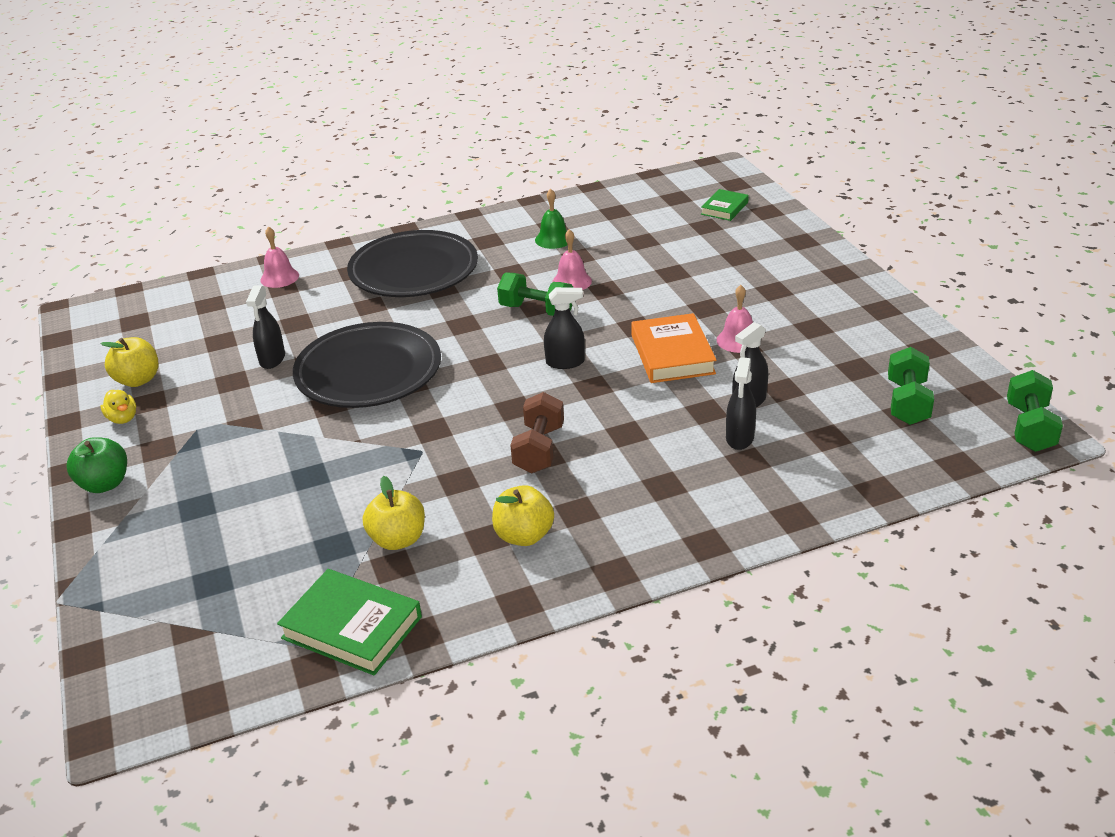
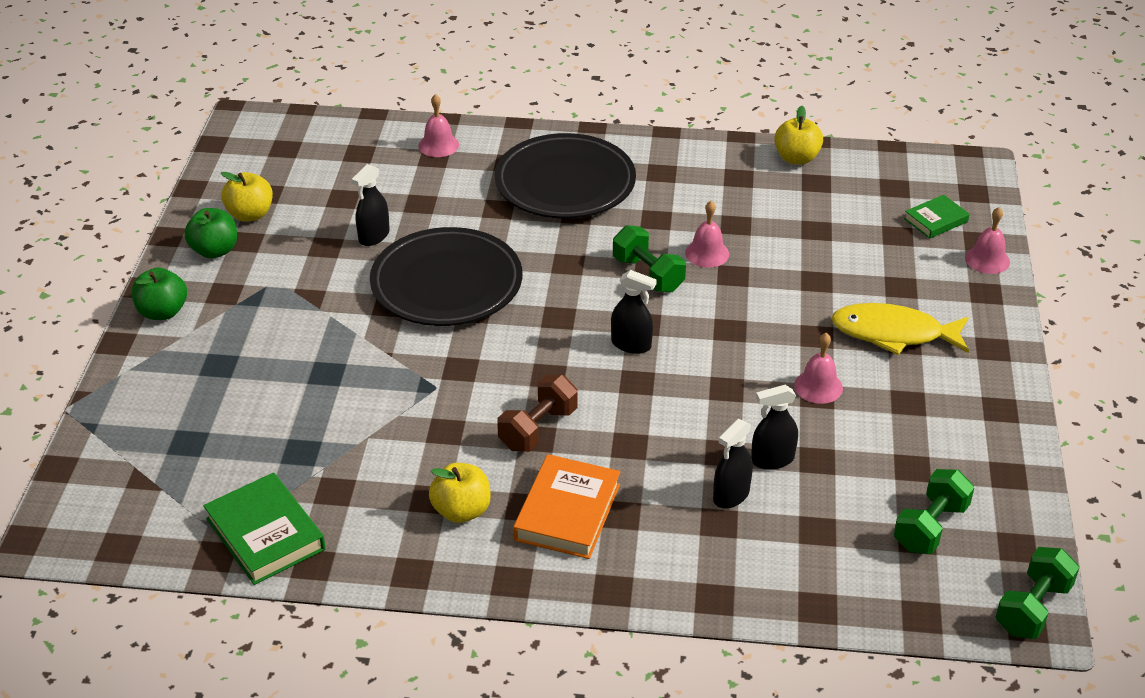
camera: 25 degrees right, 5 degrees up
(123, 418) = (215, 251): yellow duck -> green apple
(398, 539) = (356, 468): yellow apple -> yellow apple (796, 158)
(553, 239) = (727, 194): green bell -> none
(672, 354) = (740, 377): orange book -> orange book (567, 512)
(761, 287) = (893, 333): none -> yellow fish
(783, 221) = (987, 259): none -> pink bell

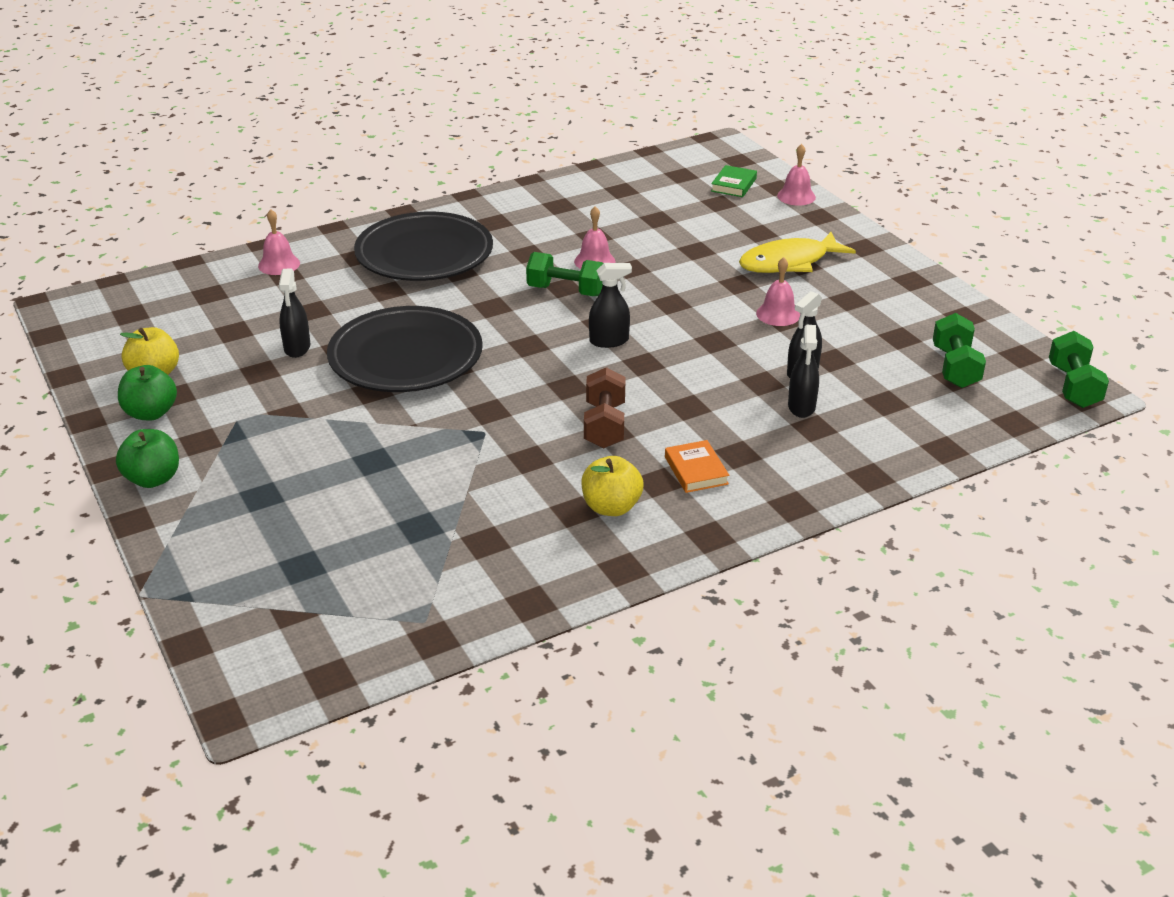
camera: 35 degrees left, 5 degrees down
(265, 534) = (461, 601): green book -> none
(567, 512) = (696, 470): orange book -> orange book, size x0.60
(796, 158) = (588, 179): yellow apple -> none

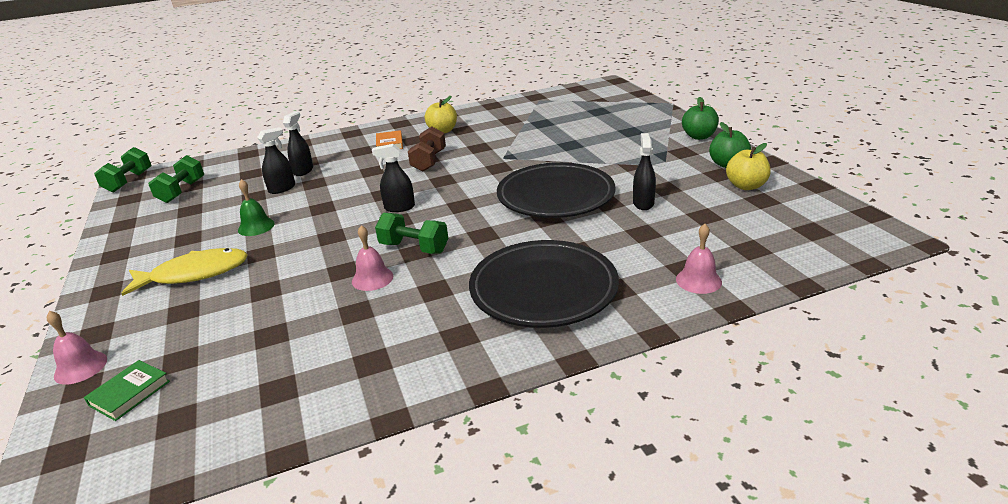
camera: 170 degrees left, 5 degrees down
(778, 314) = (256, 227): pink bell -> green bell

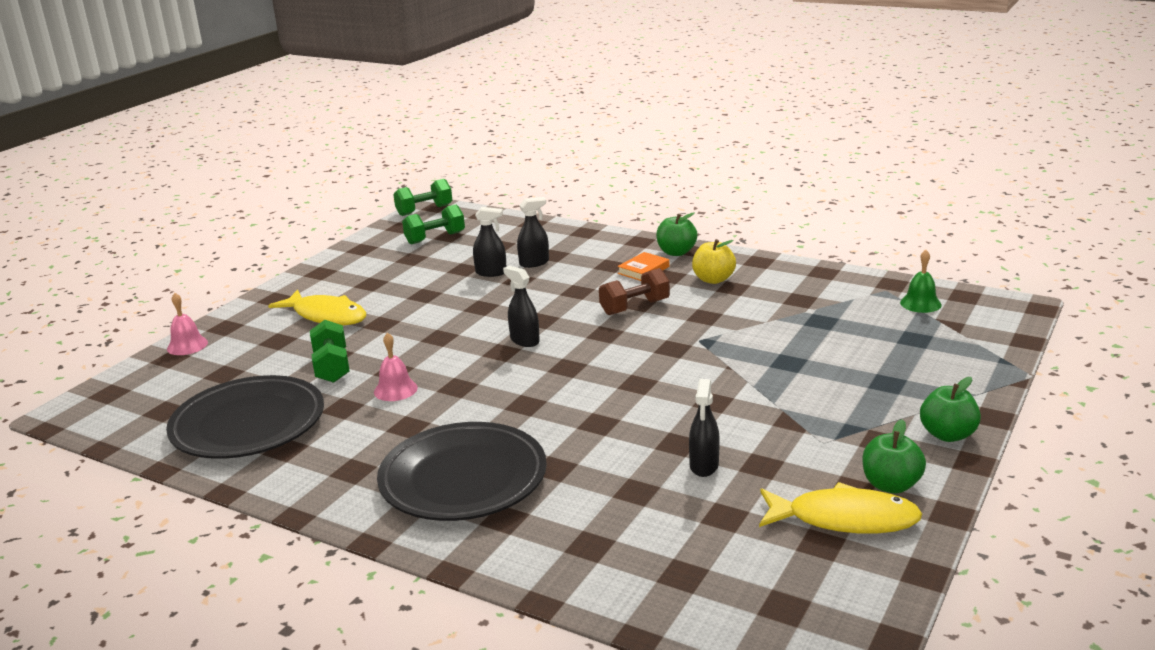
camera: 50 degrees right, 5 degrees down
(129, 393) = (176, 378): green book -> none
(256, 227) = (417, 298): green bell -> green bell (920, 303)
(389, 129) = (676, 252): none -> green apple
(414, 248) = (463, 383): green dumbbell -> green dumbbell (332, 367)
(555, 196) = (650, 408): black plate -> black plate (248, 425)
(643, 203) = (704, 465): black spray bottle -> black spray bottle turned 135 degrees clockwise
(698, 280) = (574, 562): pink bell -> none
(746, 186) = (844, 519): yellow apple -> yellow fish

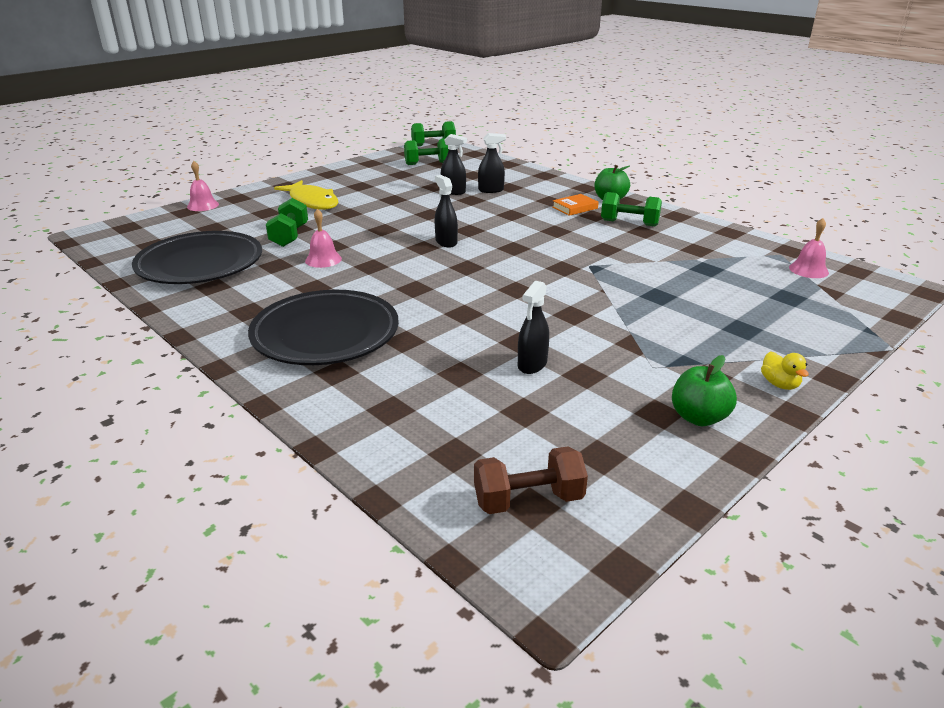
camera: 15 degrees right, 5 degrees up
(634, 307) = (550, 233): brown dumbbell -> brown dumbbell (528, 500)
(713, 279) = (629, 223): yellow apple -> green dumbbell
(844, 519) = (636, 438): yellow fish -> none
(920, 303) = (808, 270): green bell -> pink bell
(947, 435) = (779, 384): green apple -> yellow duck

